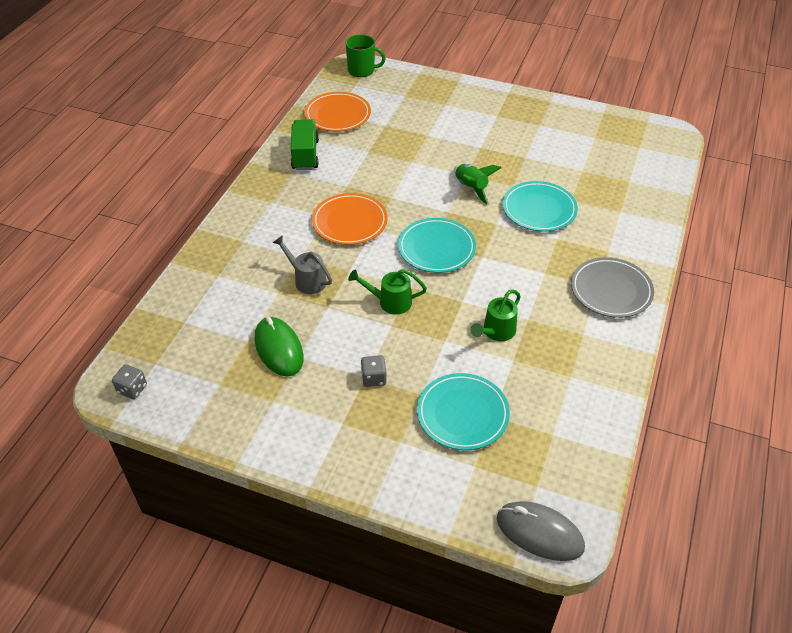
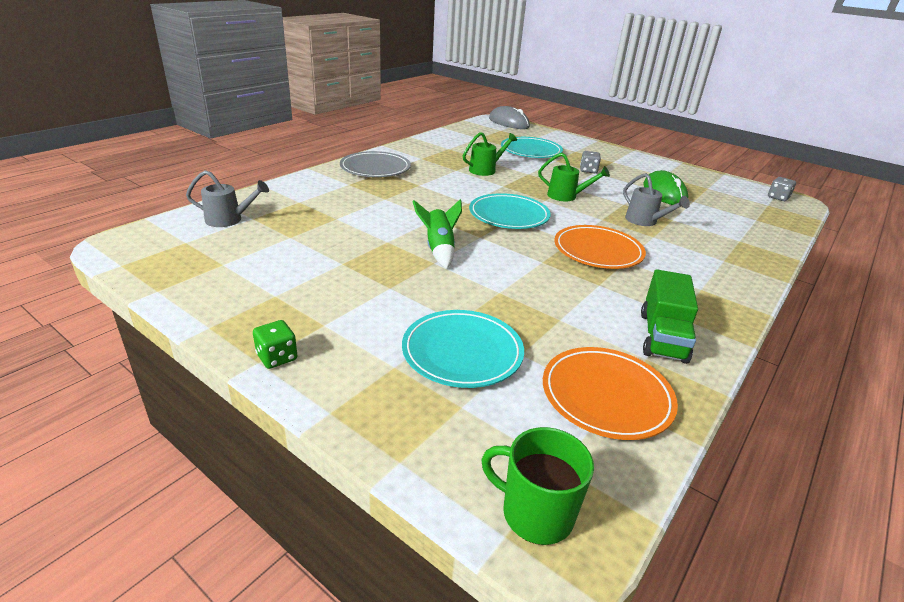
camera: 165 degrees left, 15 degrees down
(502, 96) = (277, 357): none -> green dice
(539, 209) = (380, 219): turquoise plate -> turquoise plate (462, 352)
(642, 174) = (229, 220): none -> grey watering can

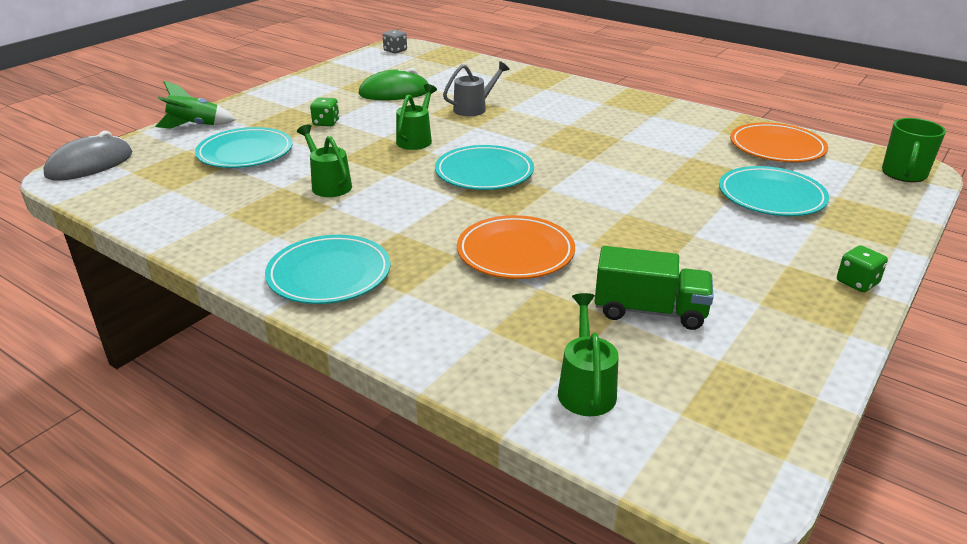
camera: 90 degrees left, 0 degrees up
(229, 220) = (586, 388): grey watering can -> green watering can
(375, 168) = (329, 274): grey plate -> turquoise plate
(439, 249) = (594, 211): green rocket -> green rocket (195, 126)
(588, 170) = (326, 123): grey dice -> green dice
(598, 251) = (553, 134): orange plate -> orange plate (515, 252)
(662, 337) = (686, 123): green truck -> green truck (649, 311)

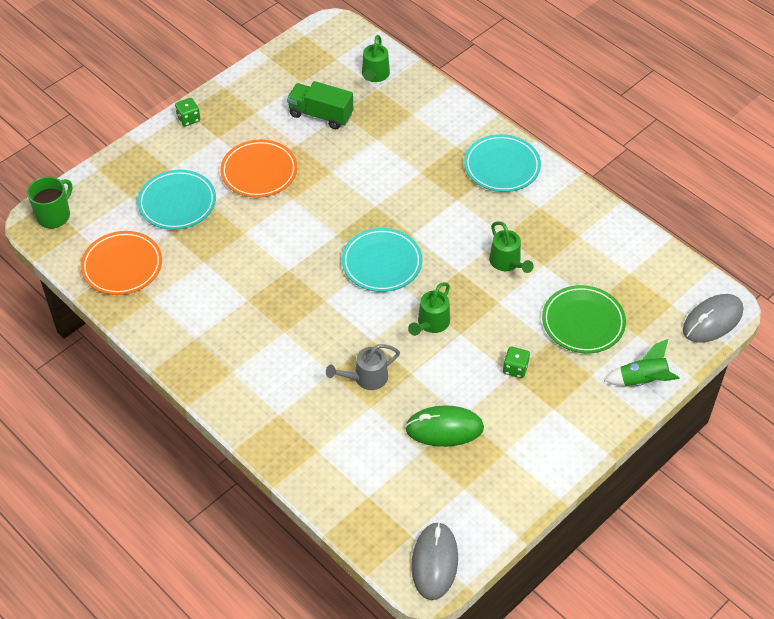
camera: 170 degrees left, 20 degrees up
(245, 153) = (583, 322): turquoise plate -> green plate
(395, 50) = (434, 562): grey dice -> grey mouse
(515, 252) = (382, 170): orange plate -> orange plate (259, 171)

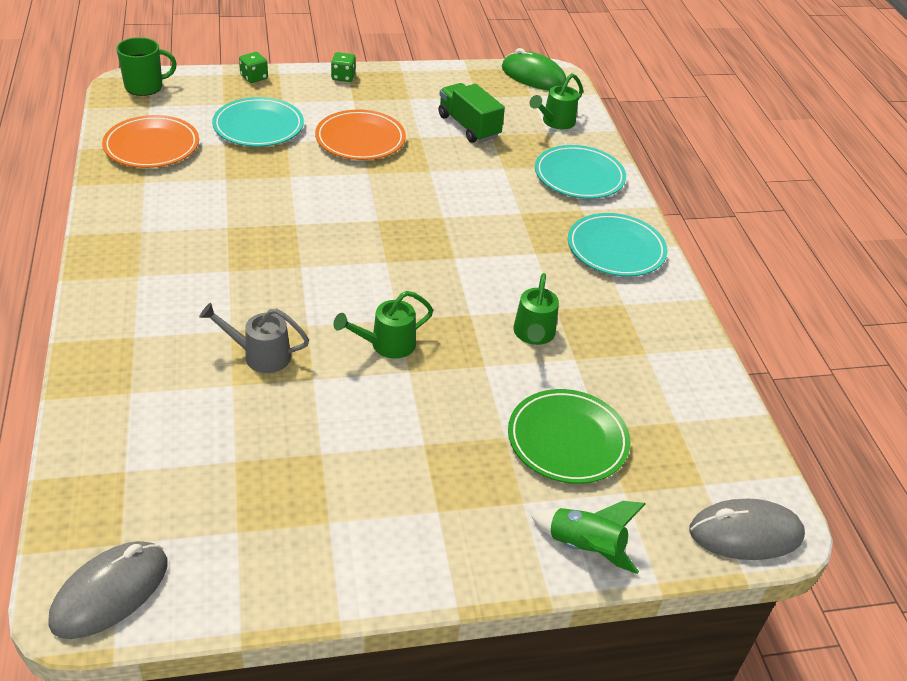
camera: 30 degrees right, 10 degrees down
(382, 263) = (395, 265): turquoise plate -> turquoise plate (579, 176)
(444, 428) = (287, 453): green mouse -> green mouse (533, 76)
(515, 368) = (435, 441): green dice -> green dice (254, 77)

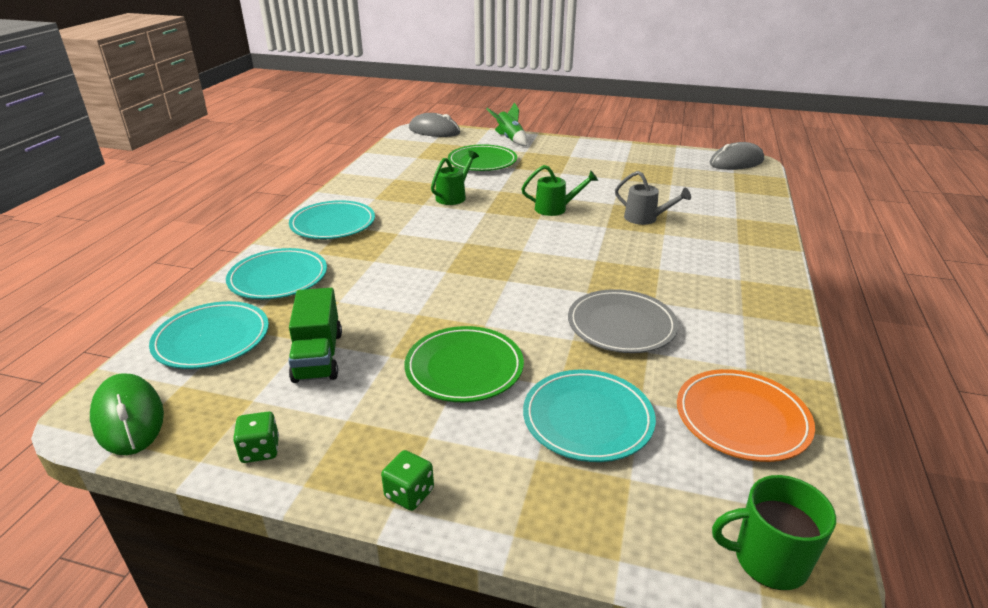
camera: 150 degrees left, 10 degrees down
(253, 196) = (621, 325): none -> grey plate
(254, 77) = (562, 534): green dice -> green dice (260, 450)
(360, 139) = (464, 368): orange plate -> green plate
(555, 122) = (212, 339): green watering can -> turquoise plate

